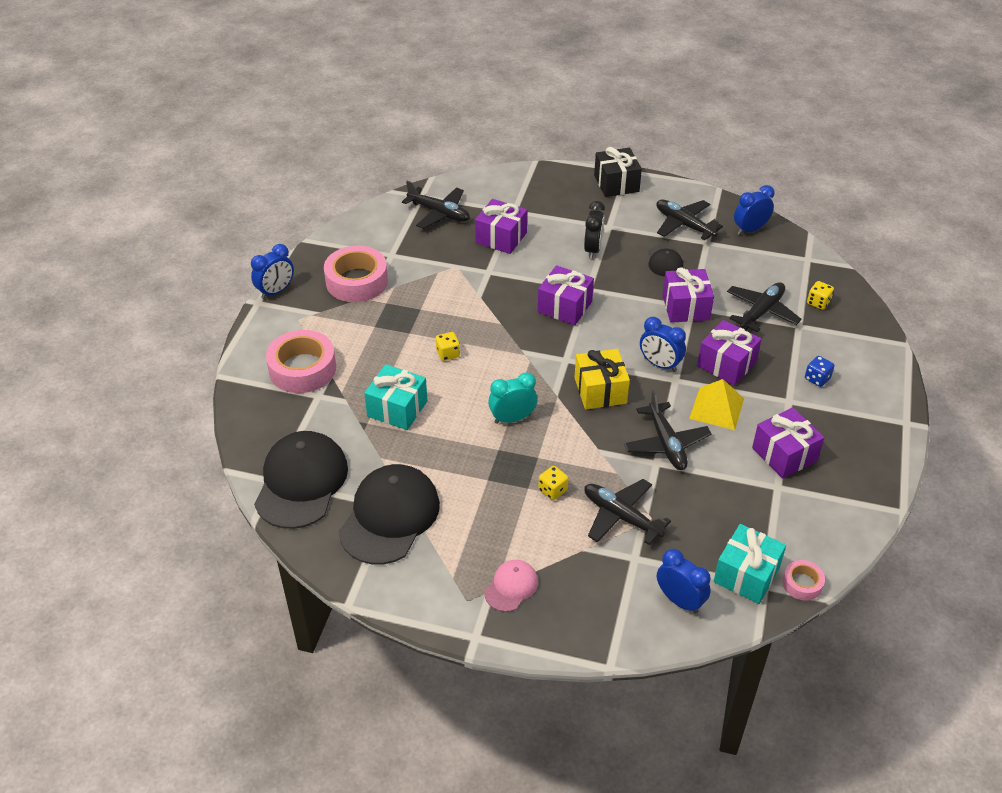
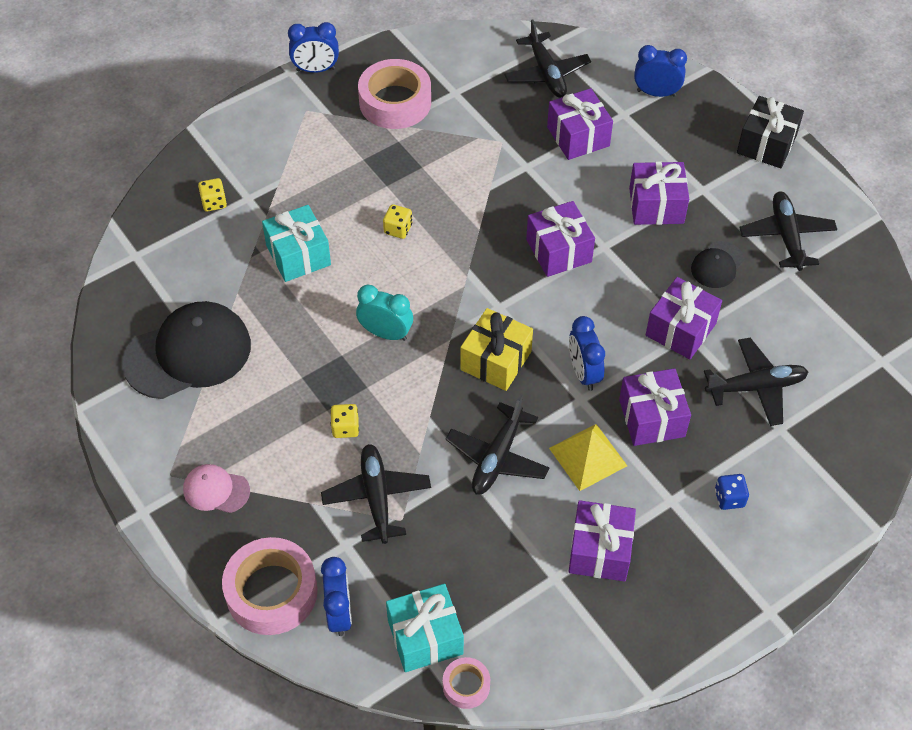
camera: 40 degrees right, 10 degrees up
(301, 482) = (153, 272): black cap -> none
(302, 369) = (261, 163): pink tape -> pink tape (271, 592)
(511, 587) = (216, 490): pink cap -> pink cap turned 150 degrees counterclockwise
(592, 249) = (656, 205): black clock -> purple gift
(750, 230) = (855, 287): blue clock -> blue clock (656, 93)
(818, 302) = (833, 418): yellow dice -> yellow dice (214, 202)

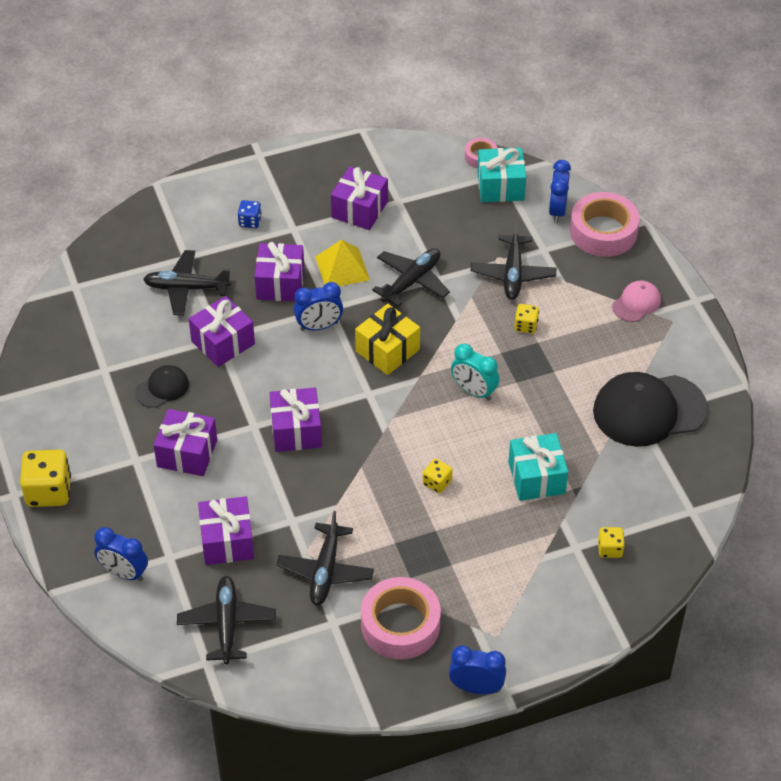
camera: 165 degrees left, 5 degrees down
(216, 490) = (636, 303): pink cap -> pink cap turned 75 degrees counterclockwise
(584, 373) = (319, 326): blue clock -> blue clock turned 75 degrees clockwise
(766, 144) = (48, 491): black gift -> yellow dice
(786, 236) = (86, 400): black plane -> black plane (325, 571)

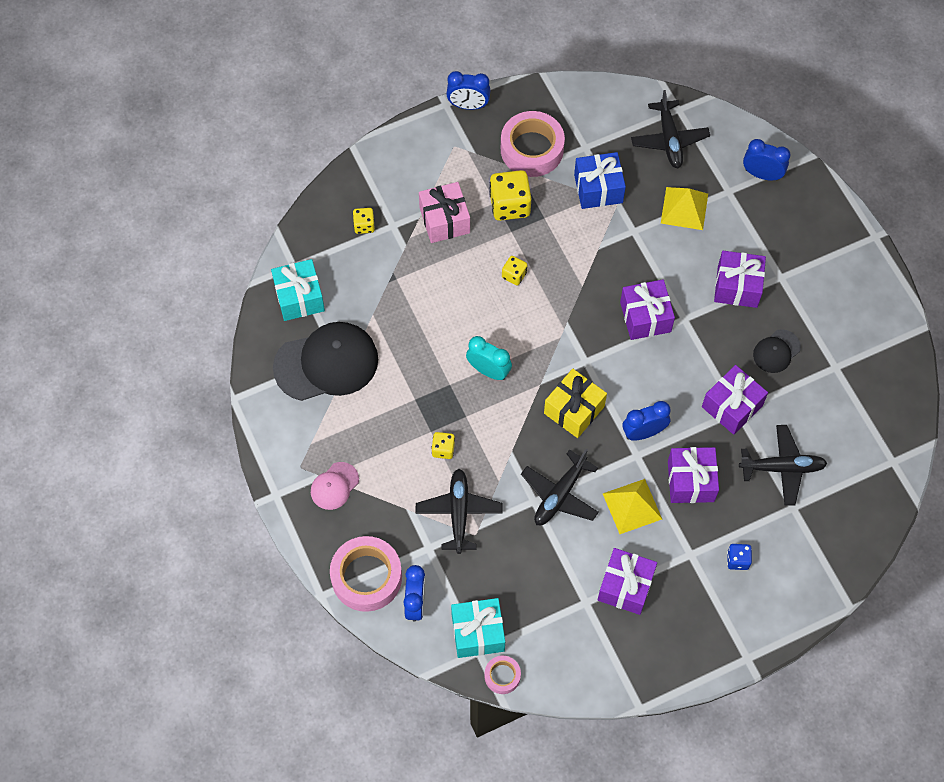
camera: 175 degrees right, 15 degrees up
(48, 491) = (846, 241): yellow dice -> yellow dice (510, 205)
(227, 541) = (684, 208): purple gift -> yellow pyramid
(325, 571) = (598, 188): black plane -> blue gift
(513, 548) = (444, 220): none -> pink gift
(536, 478) = (427, 287): turquoise gift -> turquoise gift (299, 297)

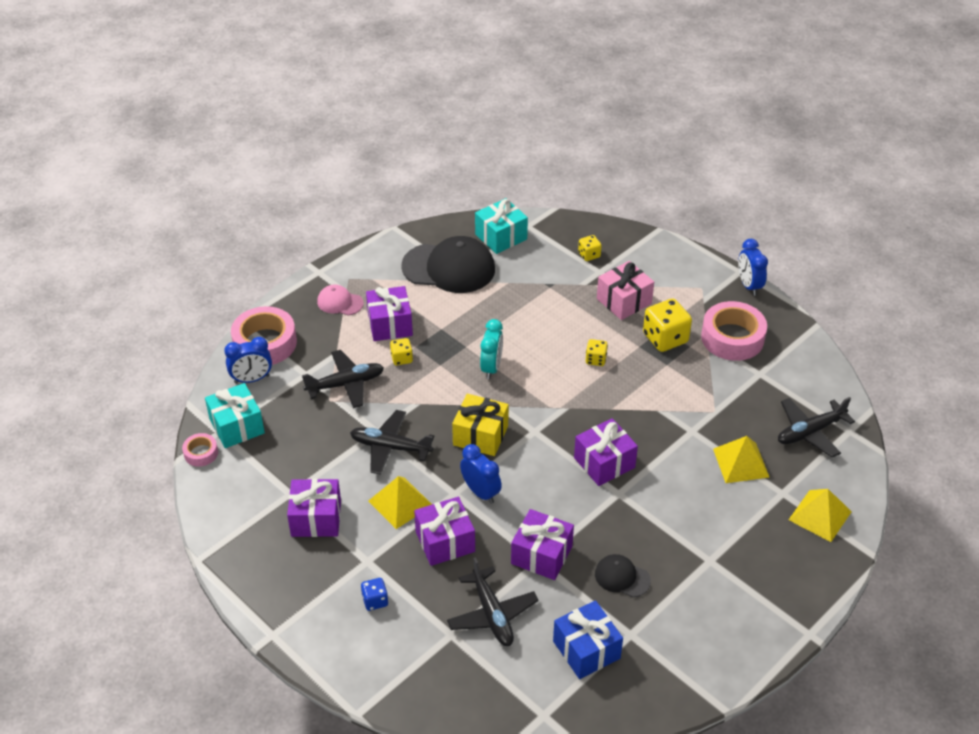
camera: 70 degrees right, 20 degrees down
(326, 363) = (449, 268): black cap -> black cap turned 45 degrees counterclockwise
(598, 188) = (721, 394): blue gift -> blue gift (586, 649)
(737, 286) = (678, 526): purple gift -> purple gift (390, 324)
(762, 174) = (820, 515): blue clock -> yellow pyramid

